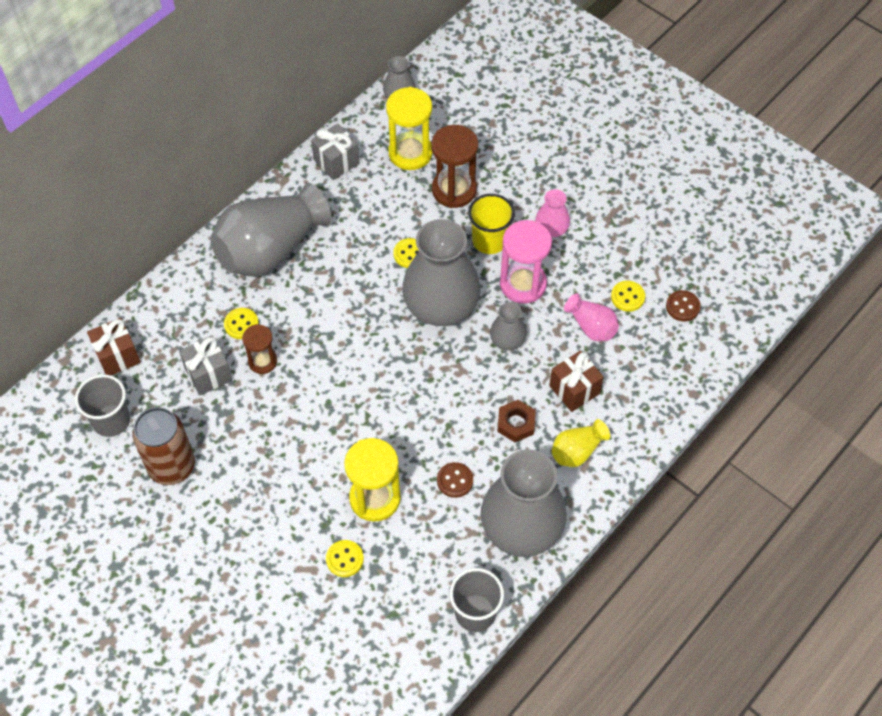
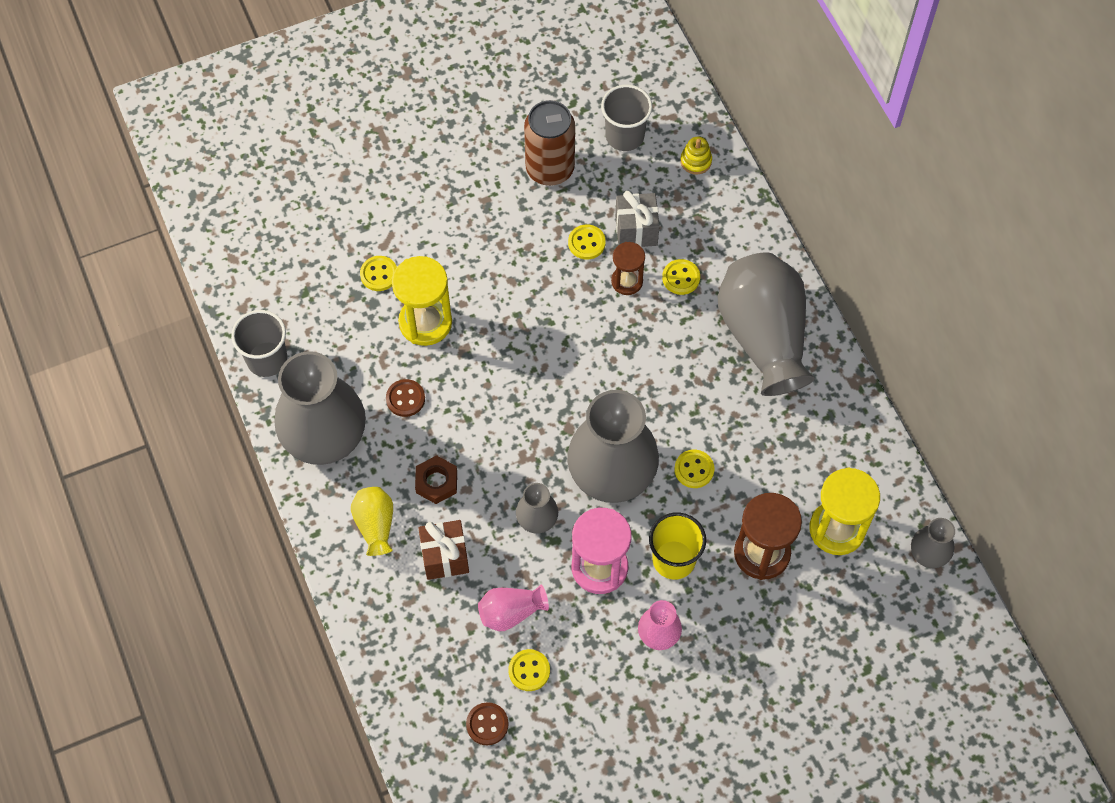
camera: 115 degrees right, 5 degrees up
(117, 356) = (696, 161): brown gift -> yellow stacking toy
(237, 406) = (586, 243): none -> yellow button
(336, 162) = (857, 446): grey gift -> none

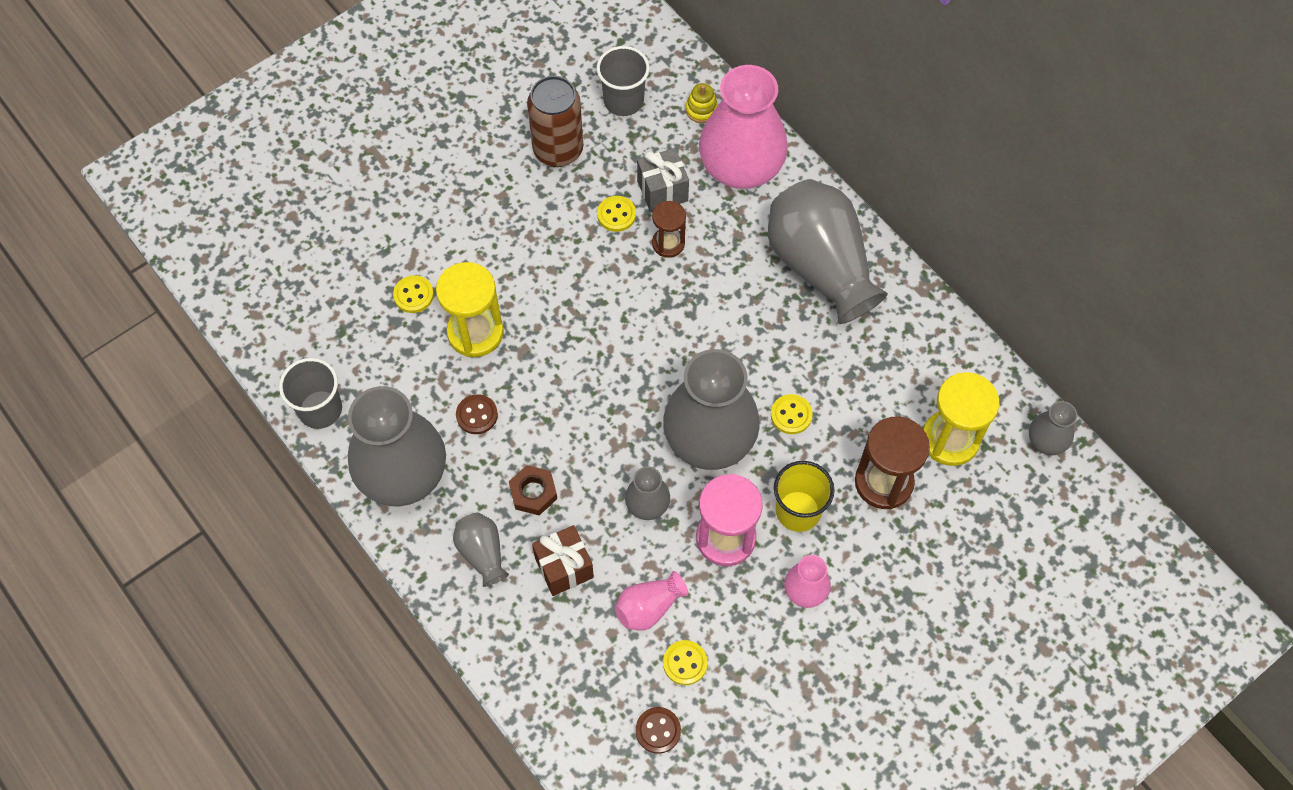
camera: 15 degrees left, 0 degrees up
(375, 525) = (482, 553): yellow vase -> grey vase
(681, 278) = (721, 227): yellow button -> none
(717, 224) = (741, 167): none -> pink vase

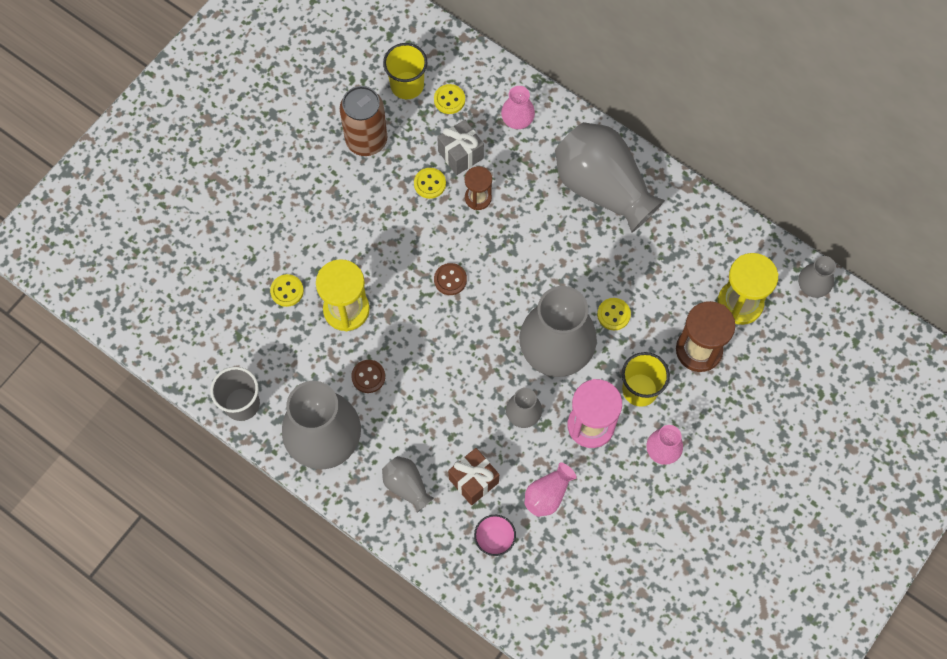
camera: 15 degrees left, 5 degrees up
(533, 492) = (432, 428): brown nut -> none
(568, 643) = (494, 539): none -> pink bowl
(623, 101) = (407, 85): grey cup -> yellow cup
(658, 730) = (582, 587): brown button -> brown button (450, 279)
(685, 663) = (587, 530): yellow button -> yellow button (449, 100)
(701, 110) = (472, 78): yellow stacking toy -> none
(741, 167) = (517, 119): pink vase -> pink vase, size x0.47

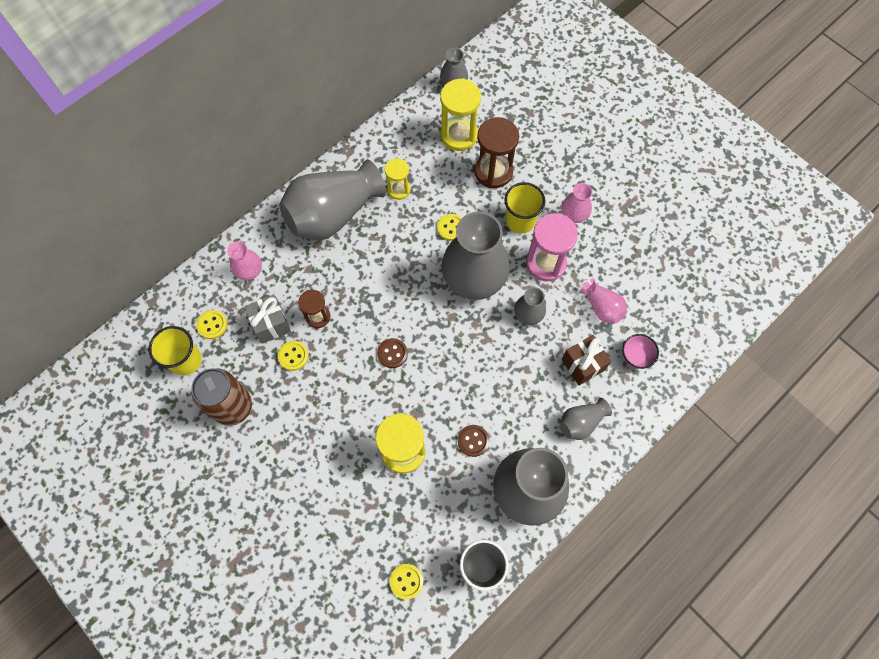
camera: 80 degrees left, 0 degrees up
(287, 291) = (373, 506): yellow button -> yellow button (406, 581)
(650, 250) = (398, 189): none -> yellow hourglass

